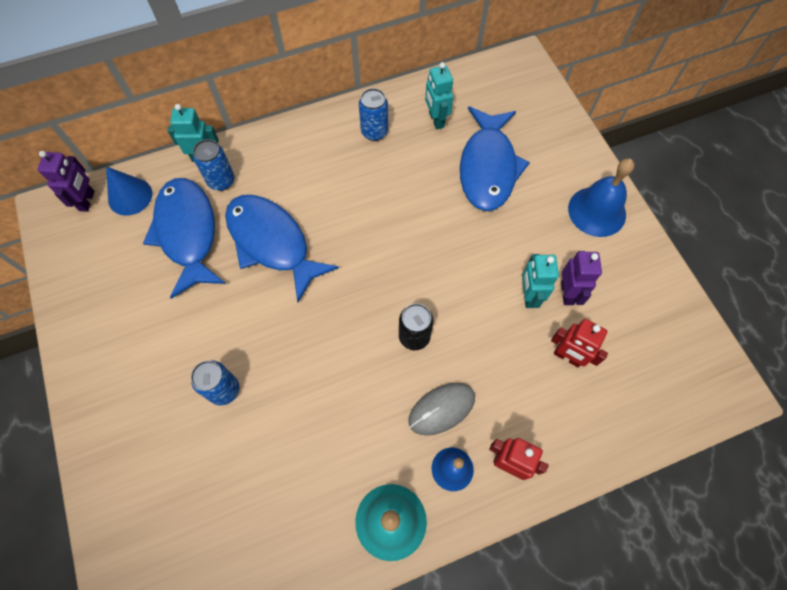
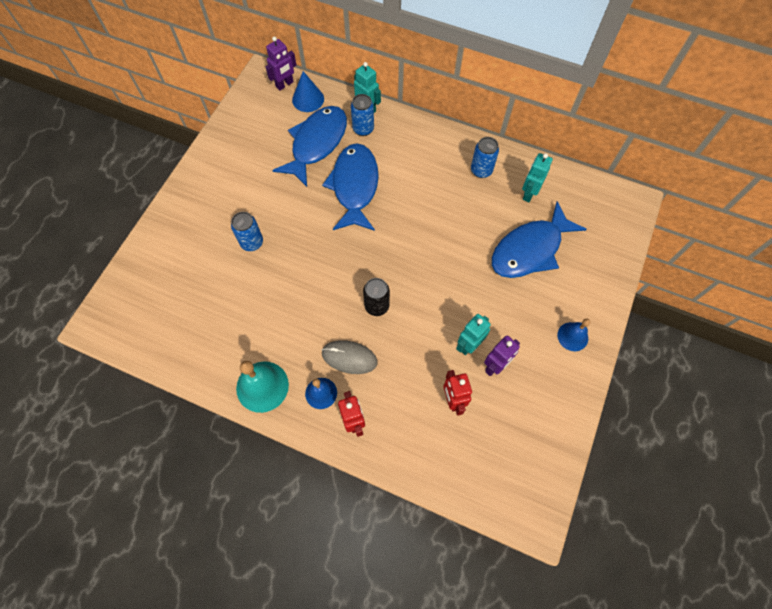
camera: 45 degrees right, 0 degrees up
(597, 211) = (572, 336): blue bell -> blue bell, size x0.61

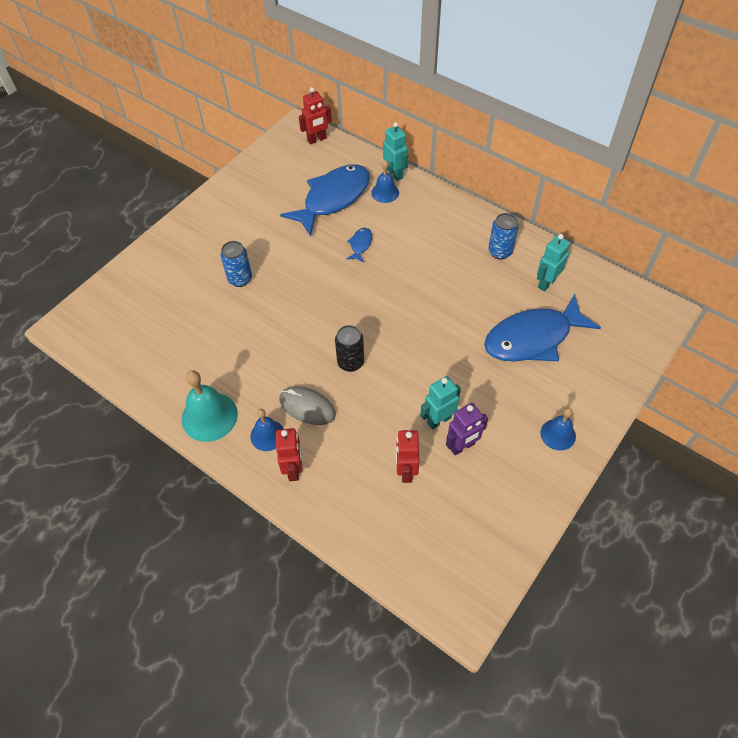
camera: 15 degrees right, 10 degrees down
(285, 84) = (317, 139): purple robot -> red robot
(308, 99) = (336, 156): blue cone -> none
(354, 186) = (360, 245): blue fish -> blue fish, size x0.41
(363, 129) = (385, 192): blue can -> blue bell

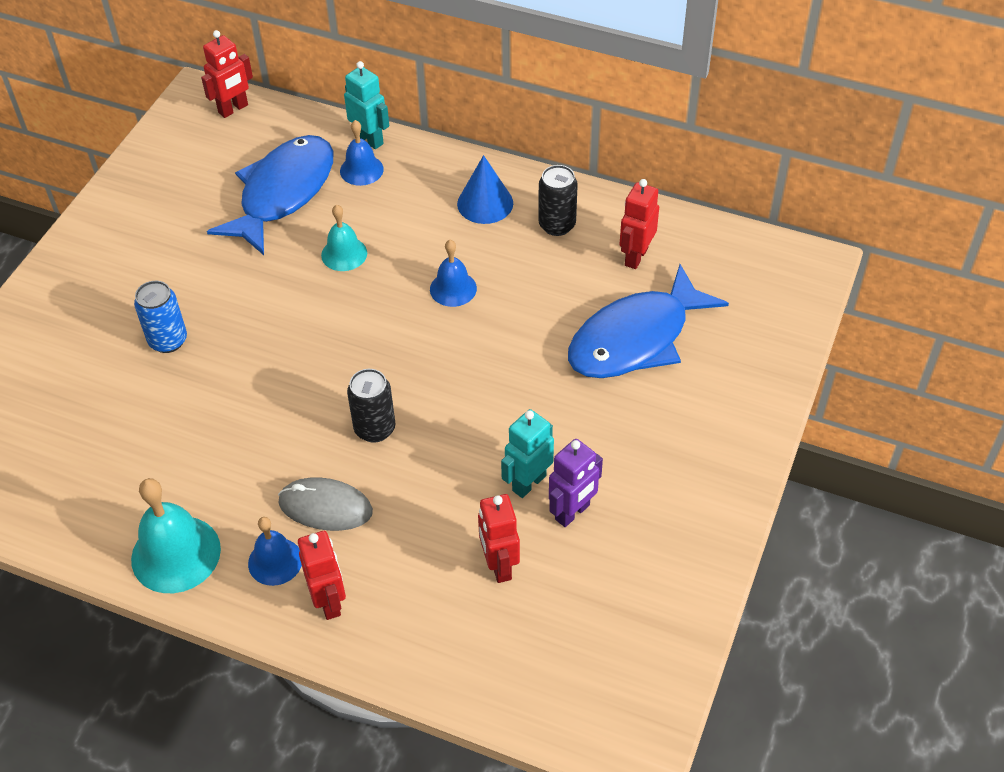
camera: 15 degrees left, 5 degrees down
(360, 245) = (344, 254): blue fish -> turquoise bell
(457, 229) = (485, 203): none -> blue cone
(500, 252) = (557, 225): blue can -> black can
(546, 283) = (635, 257): turquoise robot -> red robot
(558, 434) = (705, 465): blue bell -> blue bell (453, 288)

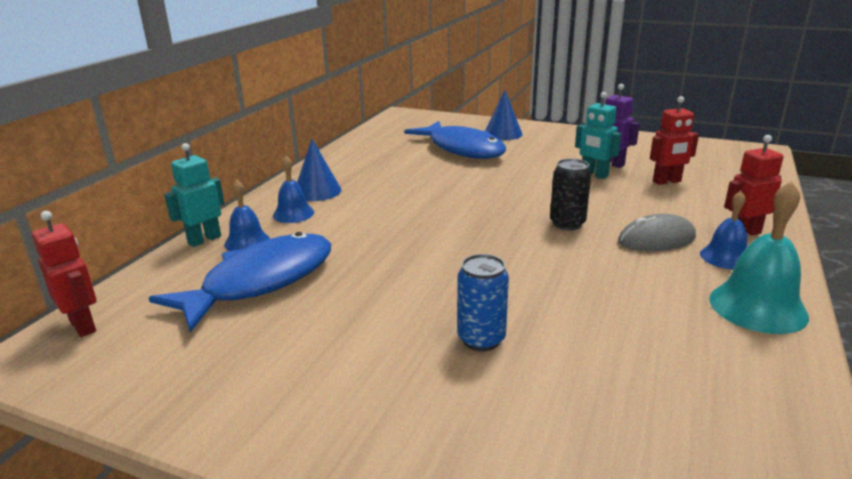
camera: 90 degrees left, 25 degrees down
(283, 193) = (261, 282): blue fish -> blue fish turned 105 degrees clockwise
(325, 507) = (656, 239): grey mouse -> grey mouse turned 60 degrees clockwise
(344, 254) = (362, 245): turquoise bell -> none
(453, 288) = (412, 200): blue bell -> blue bell (293, 214)
(557, 225) = (350, 169): black can -> none
(635, 257) = (388, 149): red robot -> none
(711, 391) = (503, 134): none -> blue cone

